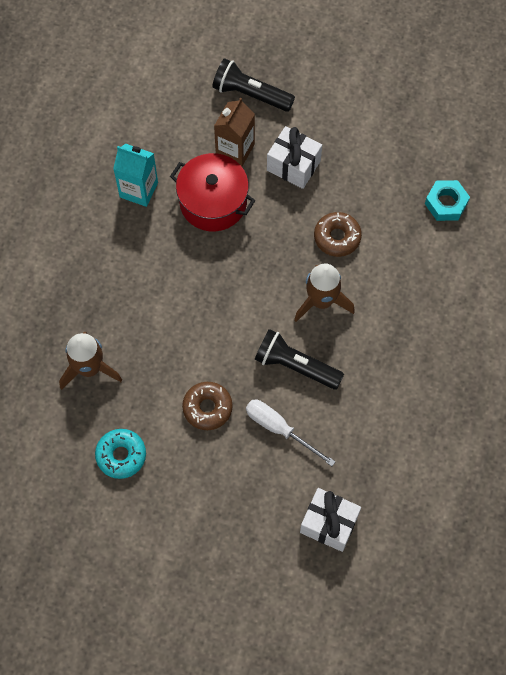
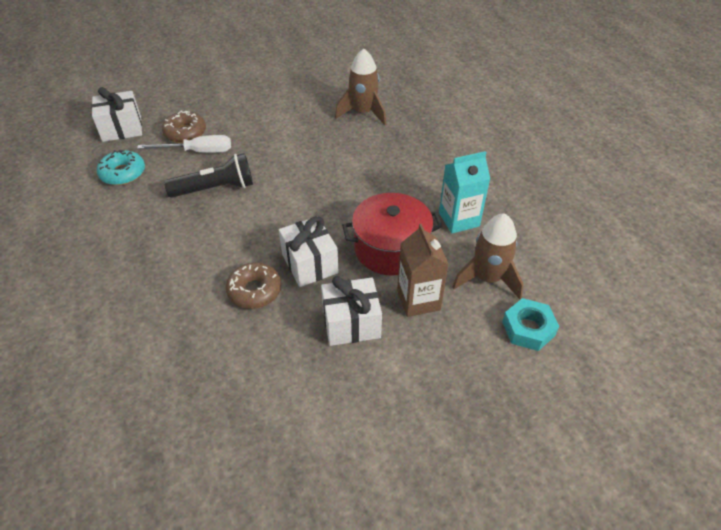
camera: 140 degrees right, 20 degrees down
(121, 455) = (295, 91): turquoise donut -> turquoise donut (123, 173)
(207, 408) = (261, 136): brown donut -> brown donut (185, 133)
(250, 94) = (461, 361): black flashlight -> none
(281, 232) = (310, 264): none -> white gift
(321, 301) = (229, 238): brown rocket -> brown rocket (487, 278)
(446, 203) = (160, 394): turquoise nut -> turquoise nut (528, 329)

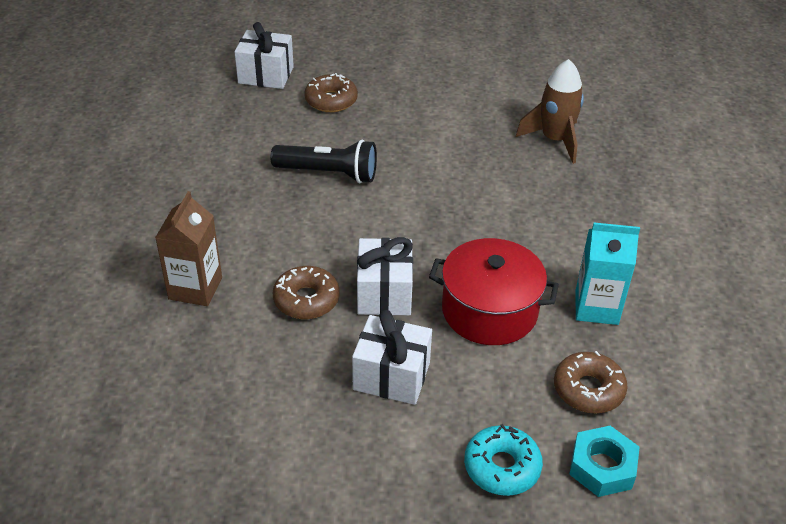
camera: 25 degrees right, 5 degrees down
(123, 173) = (240, 124): turquoise donut -> turquoise donut (502, 467)
(198, 152) = (332, 126): white screwdriver -> none
(418, 300) = (486, 381): brown carton -> brown carton (195, 288)
(487, 278) = (588, 389): brown rocket -> brown donut

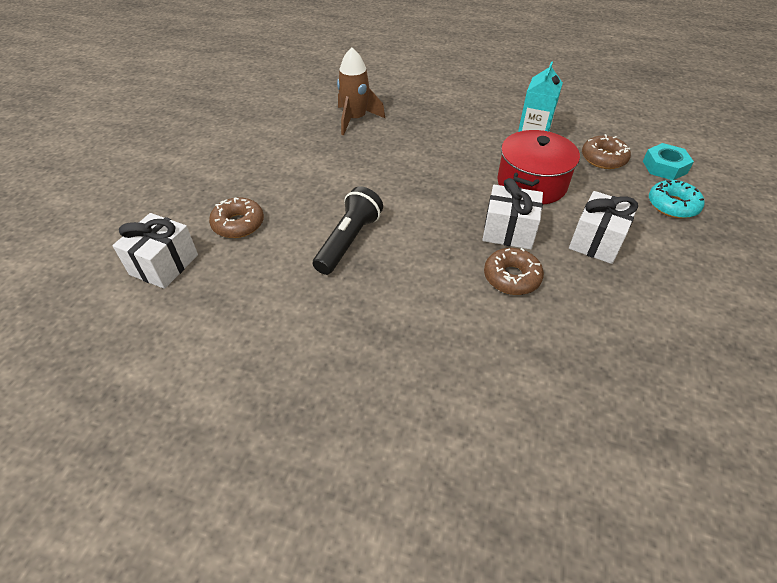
camera: 75 degrees left, 5 degrees up
(195, 288) = (488, 355): brown carton -> none

